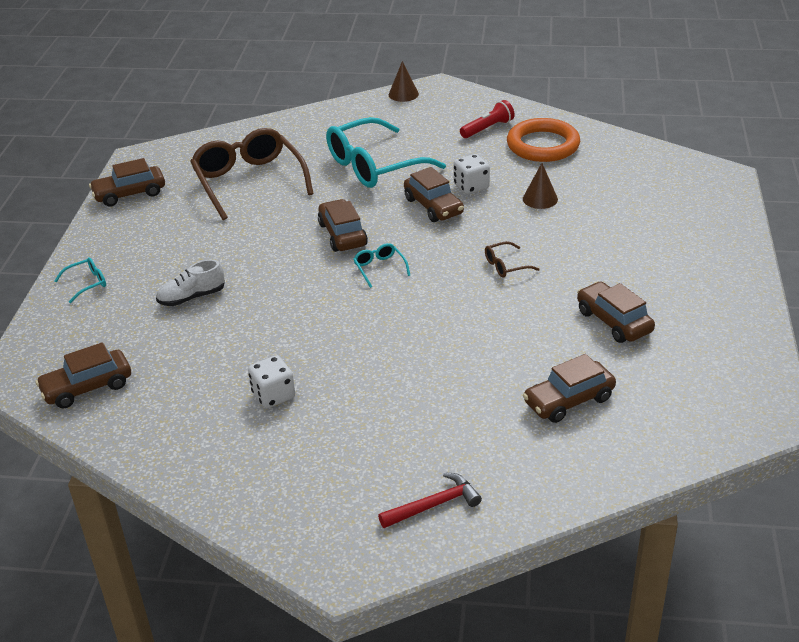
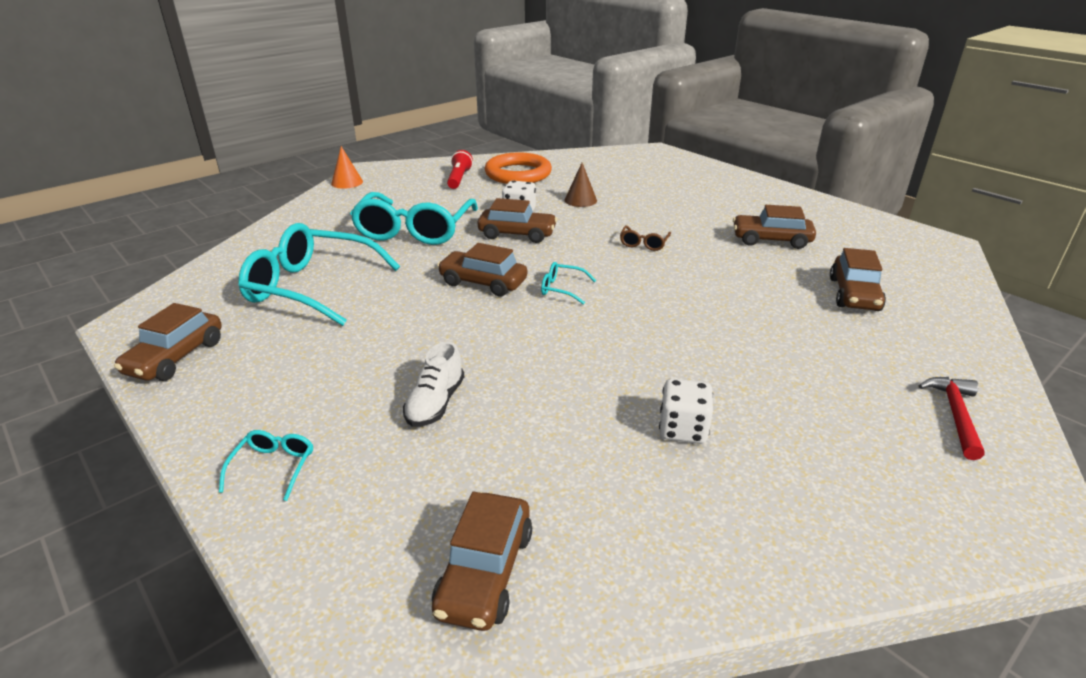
camera: 50 degrees left, 5 degrees down
(249, 181) = (311, 287): brown glasses -> turquoise glasses
(403, 94) = (347, 182): brown cone -> orange cone

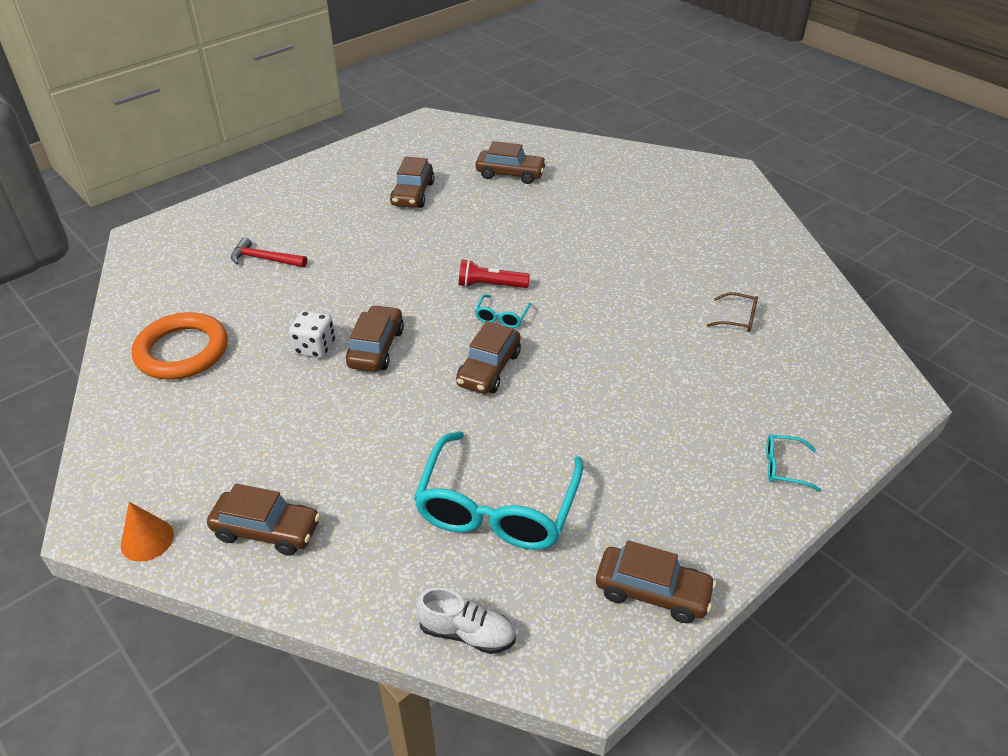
camera: 90 degrees left, 10 degrees up
(414, 230) = (351, 435): turquoise glasses -> none
(435, 403) = (687, 385): white shoe -> white shoe (467, 633)
(459, 179) = (180, 408): red flashlight -> red flashlight (490, 285)
(485, 572) = (834, 351): brown car -> brown car (267, 530)
(580, 200) = (290, 300): brown cone -> none
(644, 243) = (411, 263): brown glasses -> brown glasses (738, 318)
(683, 429) = (688, 268): white dice -> none
(955, 415) = (651, 171): red hammer -> red hammer (264, 259)

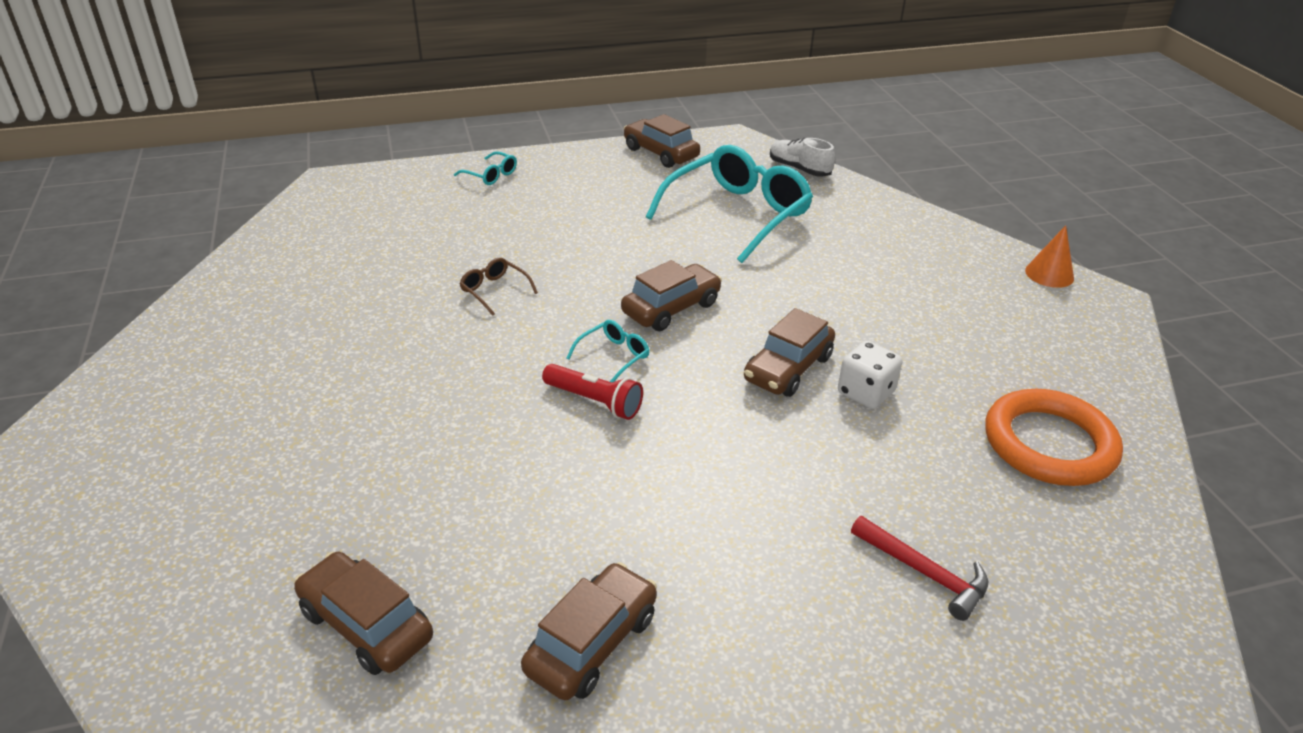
camera: 155 degrees left, 5 degrees down
(267, 530) = (939, 252): brown car -> none
(738, 318) = (362, 273): brown glasses -> brown glasses (494, 291)

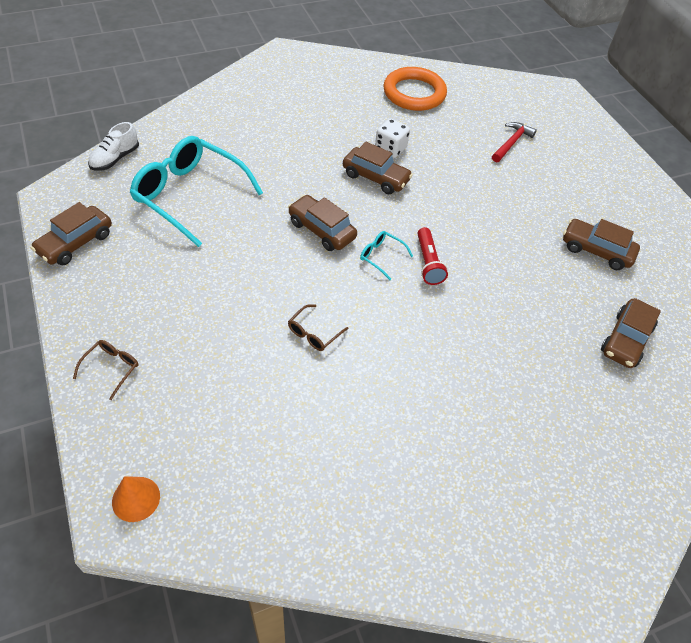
camera: 100 degrees left, 15 degrees up
(491, 175) = (111, 368): turquoise glasses -> brown glasses
(594, 401) = (428, 263): red flashlight -> red flashlight turned 150 degrees clockwise
(1049, 274) = (260, 66): orange cone -> orange cone (136, 499)

